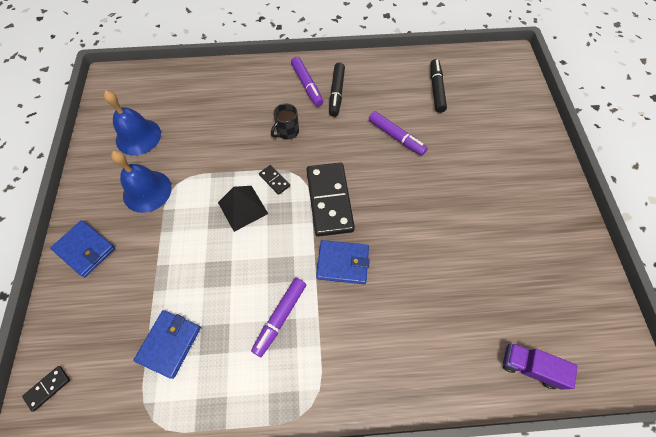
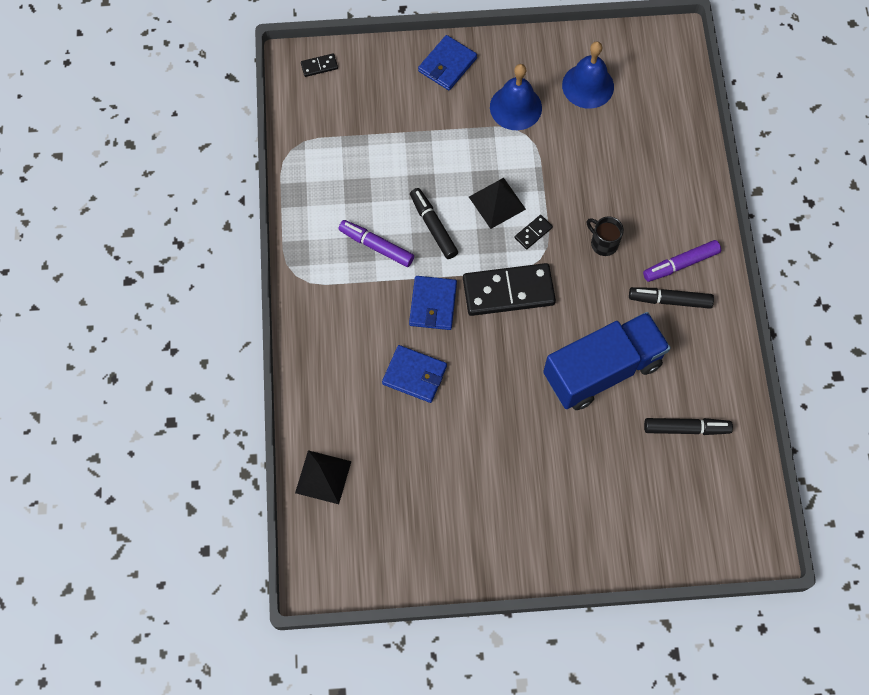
camera: 90 degrees right, 5 degrees up
(48, 388) = (319, 66): black domino -> black domino turned 60 degrees counterclockwise
(169, 344) = (354, 153): blue wallet -> blue wallet (414, 375)
(262, 262) = (433, 227): none -> black marker
(396, 137) = (602, 370): purple marker -> blue truck
(529, 367) = (323, 477): purple truck -> black pyramid

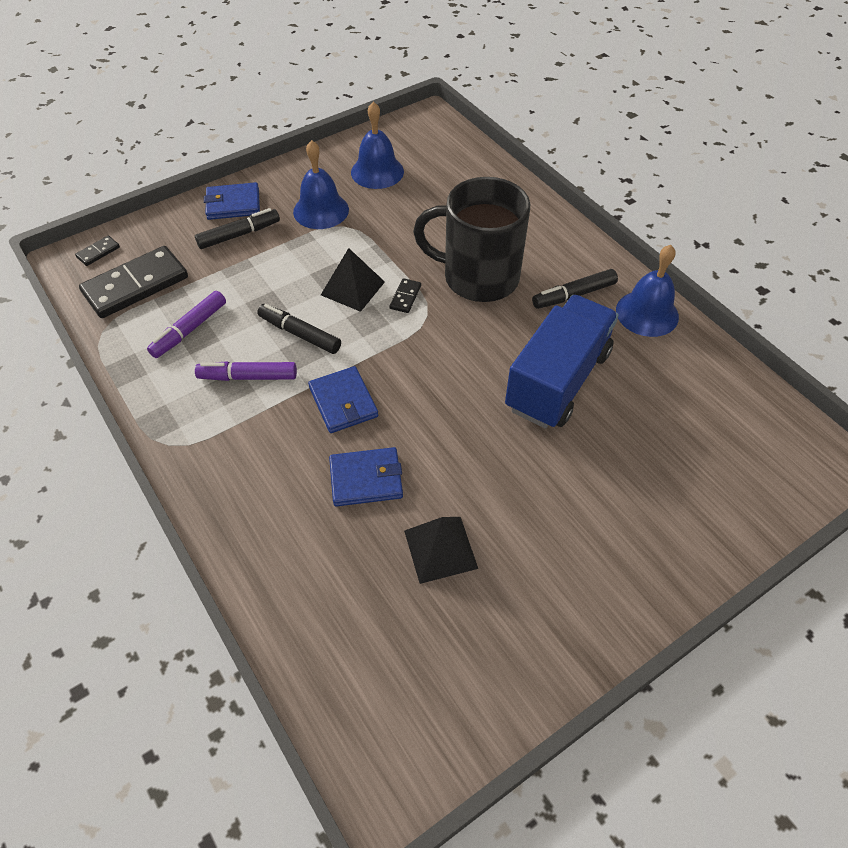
camera: 30 degrees left, 15 degrees down
(323, 477) = (322, 649): black pyramid -> black pyramid (440, 549)
(447, 65) = (233, 204): blue wallet -> blue wallet turned 75 degrees clockwise
(508, 291) = (415, 355): black domino -> black domino (136, 285)
(603, 243) = (478, 277): black mug -> black mug, size x2.47
(681, 264) = (560, 264): purple marker -> purple marker (190, 330)
(686, 428) = (676, 392): black marker -> black marker (239, 235)
(717, 348) = (647, 313): none -> blue bell

